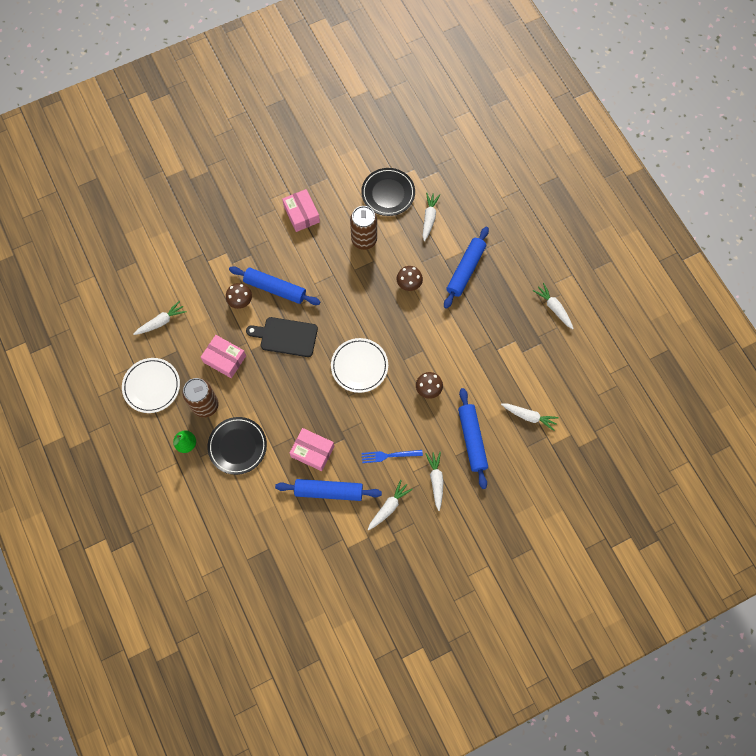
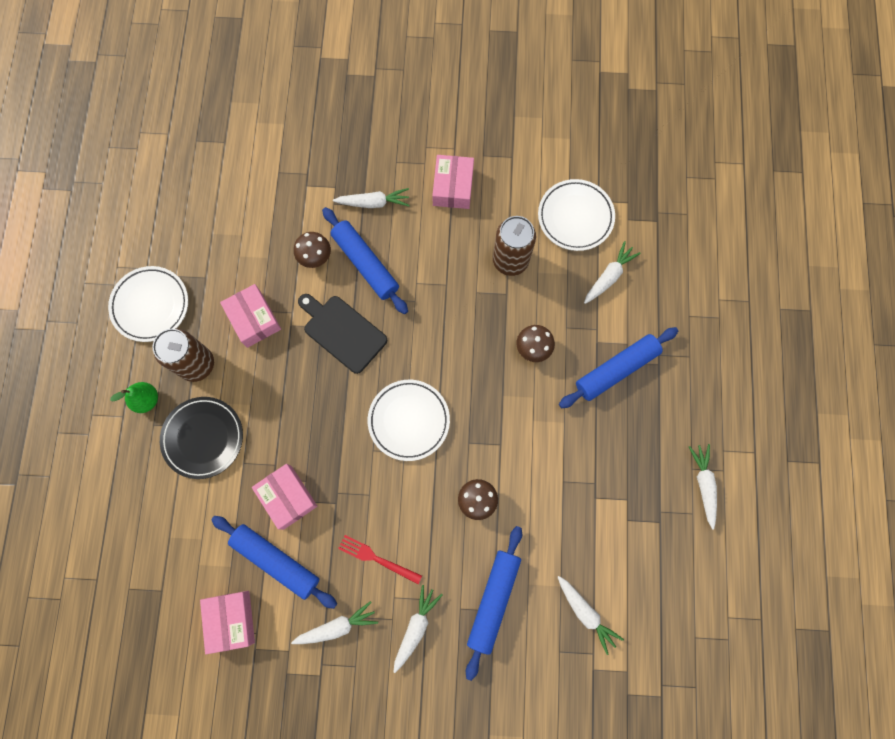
camera: 30 degrees right, 5 degrees up
(161, 322) = (209, 232): white carrot -> white carrot (374, 203)
(322, 540) = (231, 620): none -> pink box
(388, 193) = (575, 217): black plate -> white plate
(389, 455) = (377, 558): blue fork -> red fork

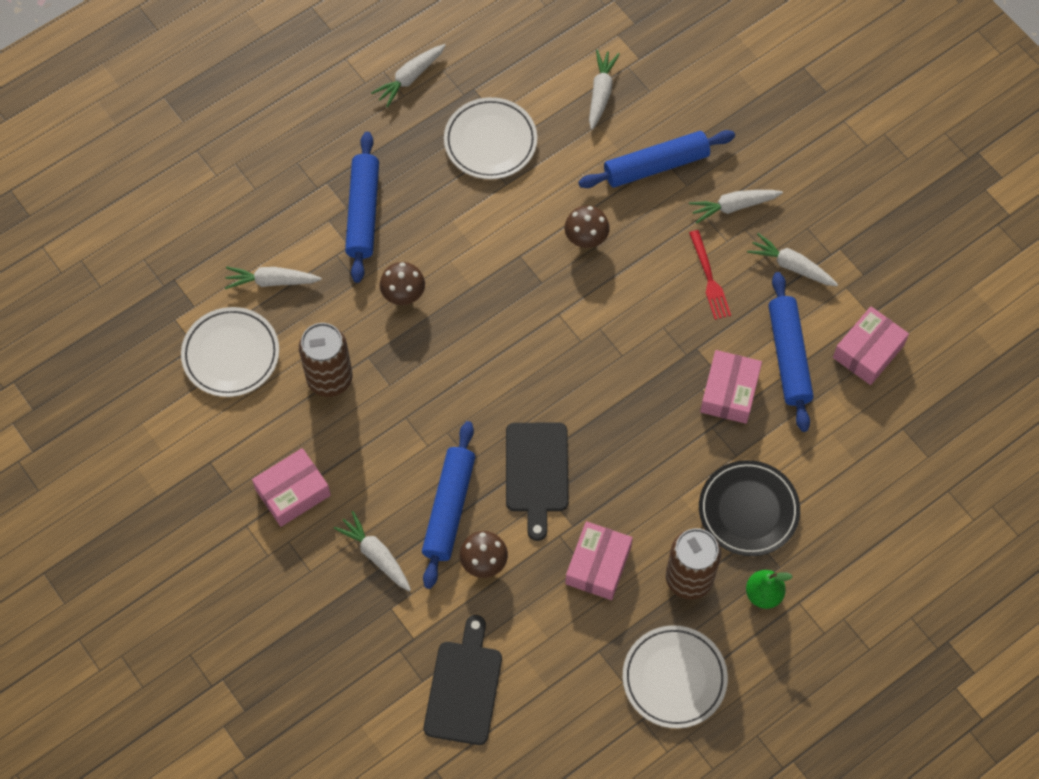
camera: 130 degrees left, 10 degrees down
(254, 190) = (464, 687): none -> black cutting board
(409, 420) = (567, 347): white plate -> white plate (490, 141)
(616, 369) = (363, 212): blue rolling pin -> blue rolling pin turned 75 degrees clockwise

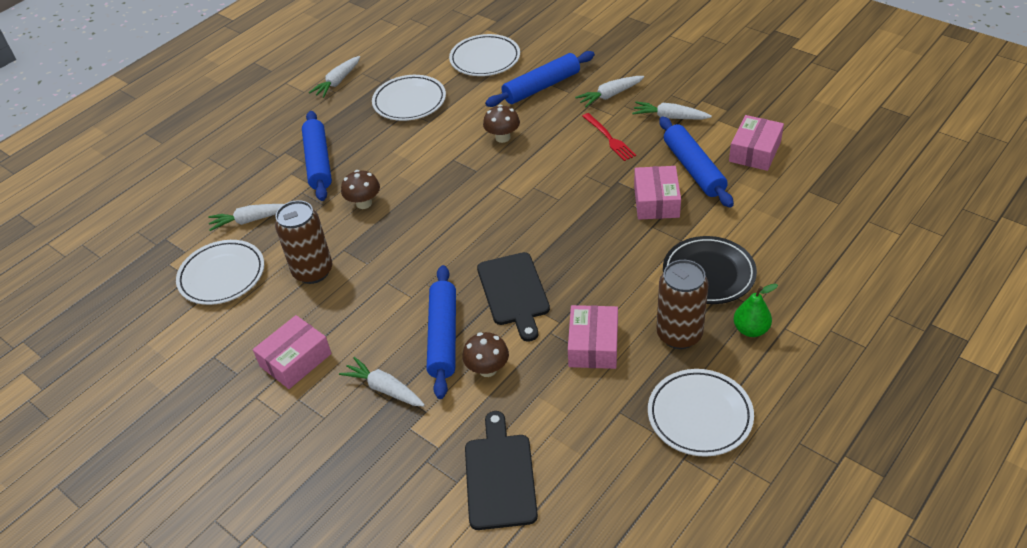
camera: 10 degrees left, 20 degrees down
(601, 93) = (485, 59): white carrot -> white plate

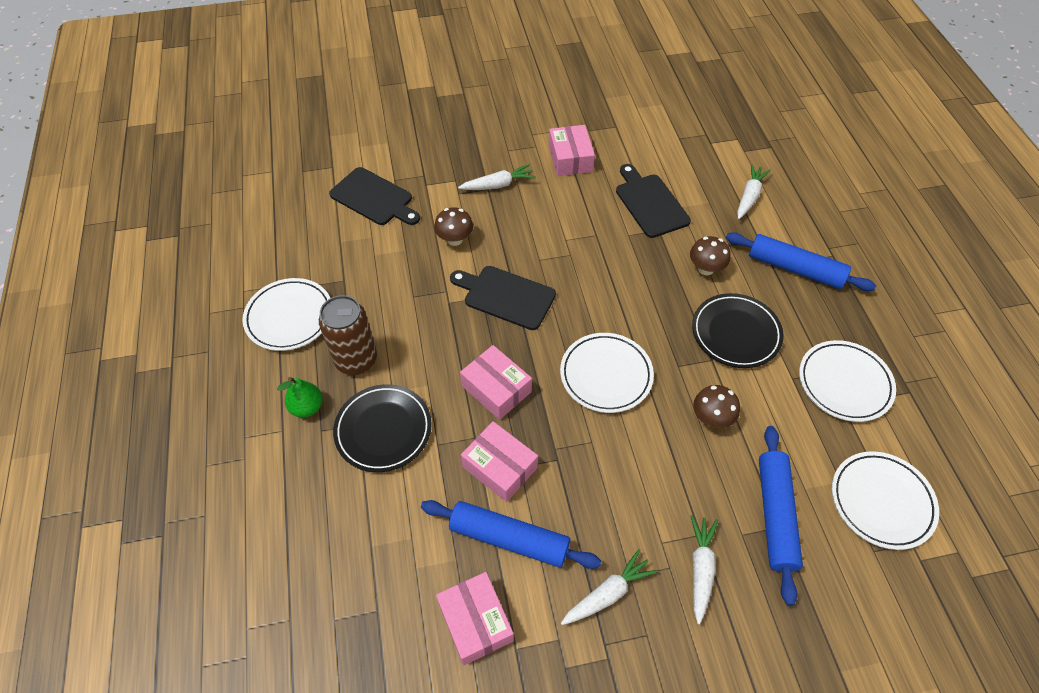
camera: 125 degrees right, 10 degrees up
(222, 275) = (695, 158): white plate -> white plate (606, 375)
(313, 271) = (650, 203): brown can -> black cutting board
(337, 82) = (933, 347): white carrot -> none
(416, 160) = (735, 333): none -> black plate
(443, 337) = (508, 235): blue rolling pin -> none
(593, 345) = (407, 305): pink box -> pink box (496, 389)
(609, 138) = (626, 505): red fork -> none

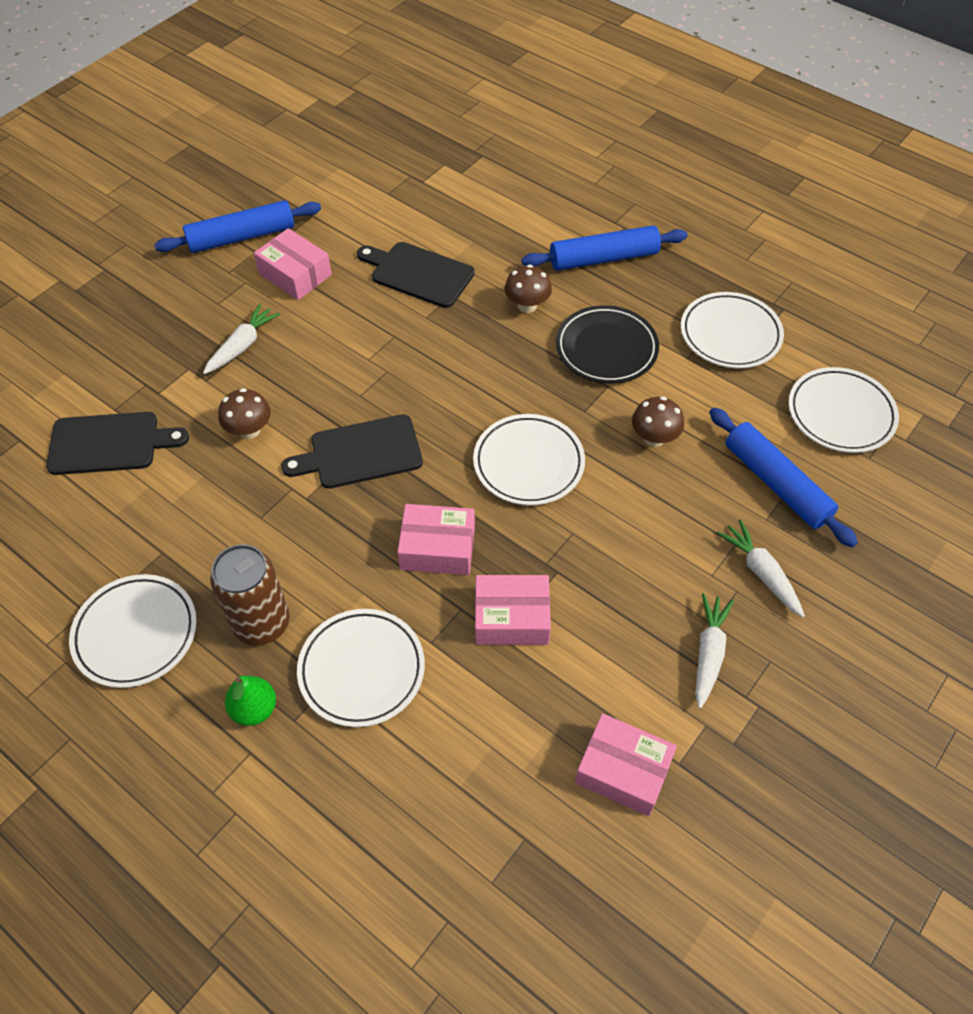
camera: 40 degrees left, 0 degrees up
(383, 430) = (362, 670): black plate -> white plate
(509, 538) = (582, 674): blue rolling pin -> blue rolling pin (241, 237)
(749, 196) = (505, 214): white carrot -> none

